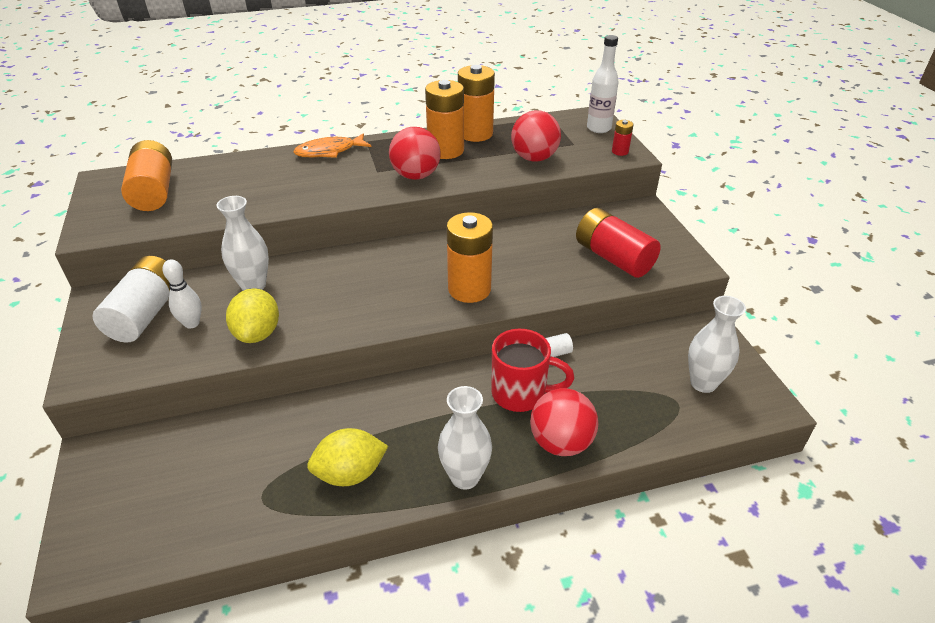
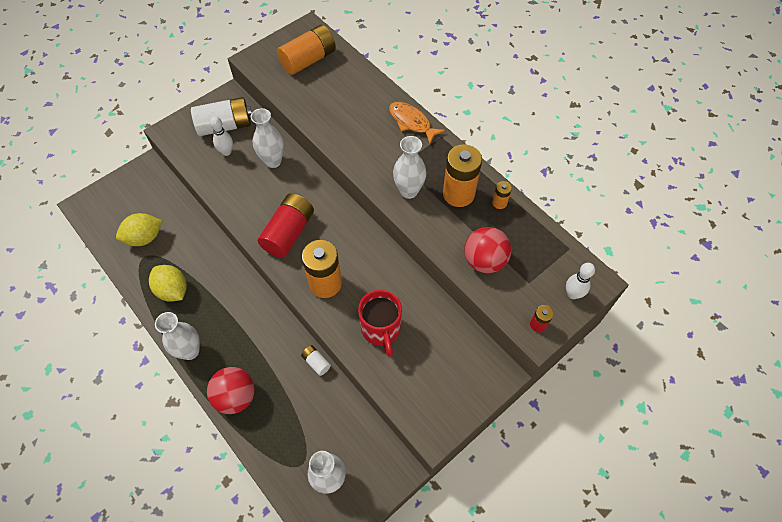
camera: 65 degrees right, 20 degrees up
(258, 333) = (231, 188): yellow lemon -> yellow lemon (144, 238)
(416, 176) = (408, 191): red ball -> white vase
(475, 134) = (499, 203): orange battery -> orange battery, size x0.46
(521, 394) = (269, 357): red mug -> red mug (381, 330)
(598, 128) = (572, 294): white bottle -> white bowling pin
(613, 258) = (412, 369): red battery -> red battery (288, 233)

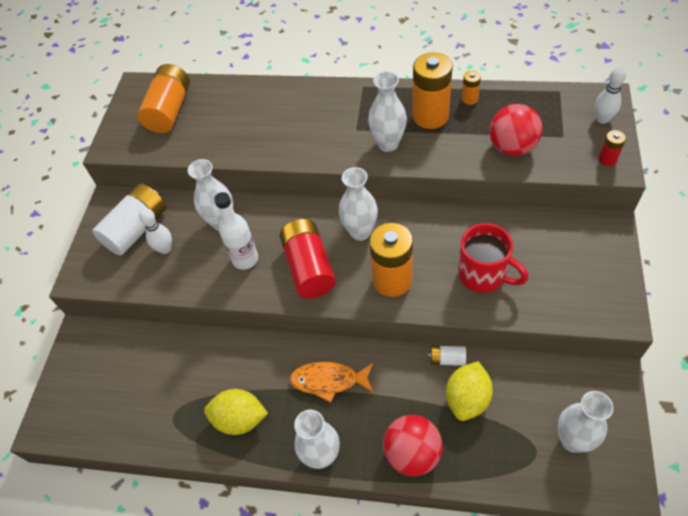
camera: 35 degrees left, 5 degrees down
(144, 238) = (153, 399): yellow lemon -> yellow lemon (467, 399)
(260, 196) = (245, 259): none -> white bottle
(342, 236) = (360, 232): none -> white vase
(411, 122) = (325, 93): orange fish -> orange fish (329, 381)

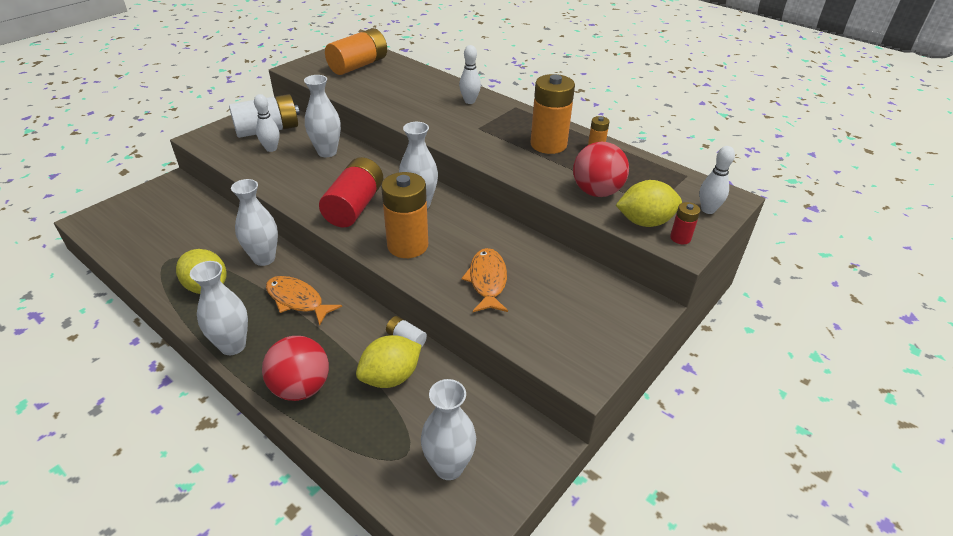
camera: 25 degrees right, 15 degrees down
(245, 259) = (316, 180): white bottle -> none
(318, 101) = (469, 101): none -> white bowling pin
(388, 144) = (492, 146): white vase -> white vase (264, 258)
(483, 275) = (487, 281): red mug -> orange fish
(571, 158) = (645, 222): none -> yellow lemon

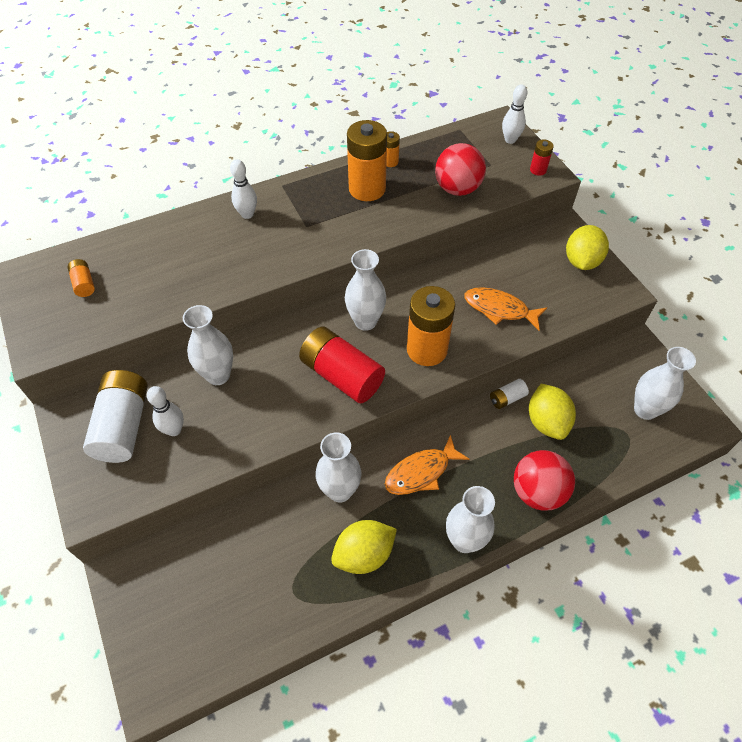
camera: 65 degrees left, 15 degrees up
(358, 65) = (84, 284): orange battery -> orange battery, size x0.46
(645, 222) = (510, 179): yellow lemon -> yellow lemon (581, 261)

